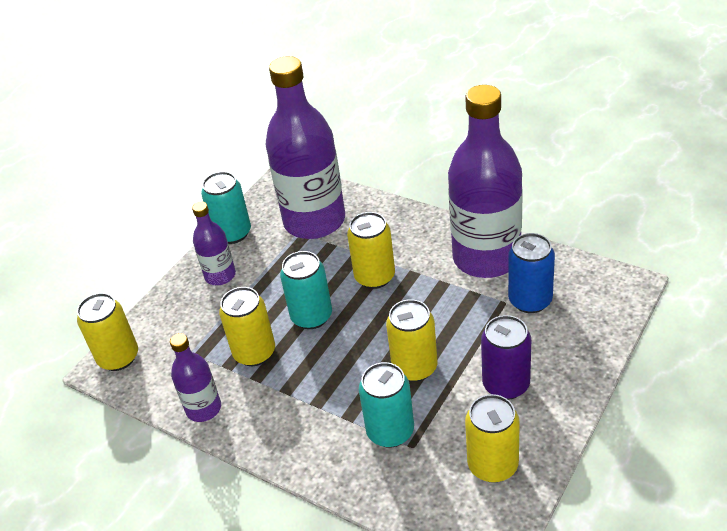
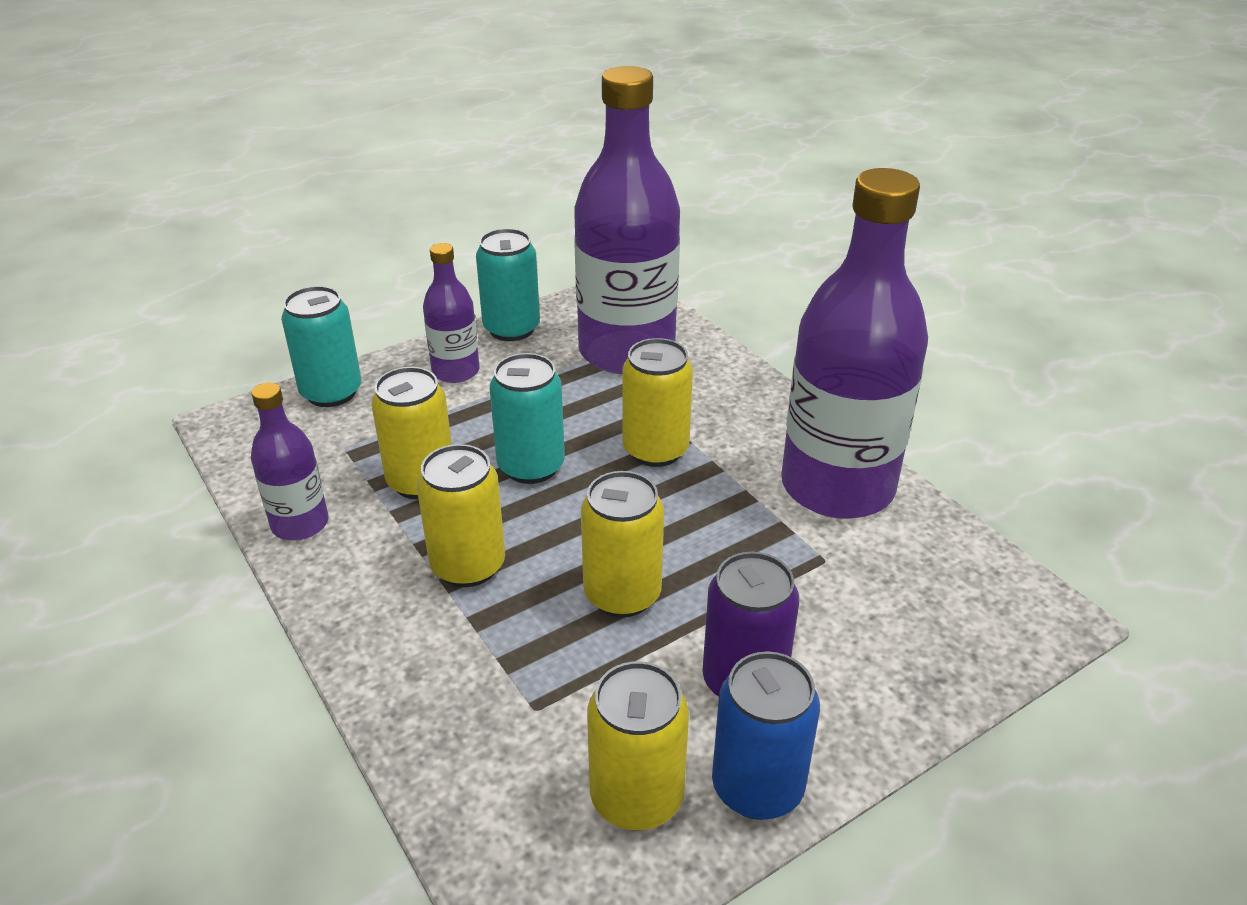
camera: 20 degrees right, 5 degrees down
(118, 357) = (255, 418): yellow can -> yellow can (468, 565)
(390, 431) = (519, 670): turquoise can -> turquoise can (331, 392)
(530, 300) = (866, 573): blue can -> blue can (757, 787)

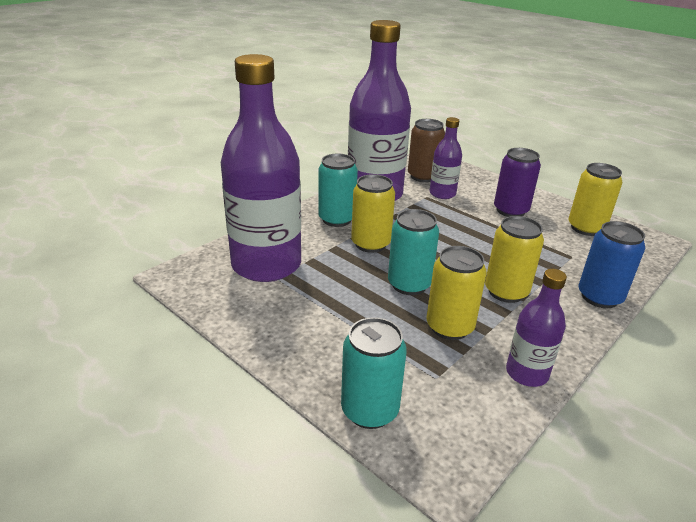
camera: 105 degrees left, 5 degrees down
(456, 371) = (314, 341): purple bottle -> purple bottle (442, 194)
(511, 329) = (243, 323): turquoise can -> turquoise can (336, 219)
(622, 594) = (487, 242): yellow can -> none
(757, 787) = (555, 206): blue can -> blue can (599, 297)
(928, 579) = (423, 176): none -> brown can

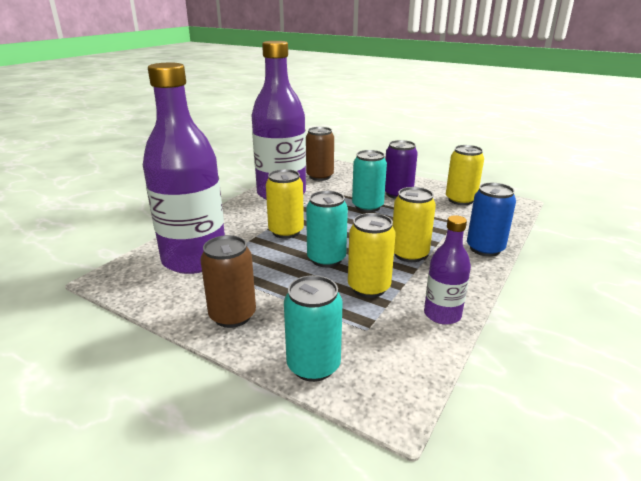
camera: 10 degrees left, 5 degrees down
(295, 338) = (232, 315): none -> brown can
(336, 219) = (252, 216): turquoise can -> turquoise can (367, 206)
(442, 194) = (339, 187): purple bottle -> none

